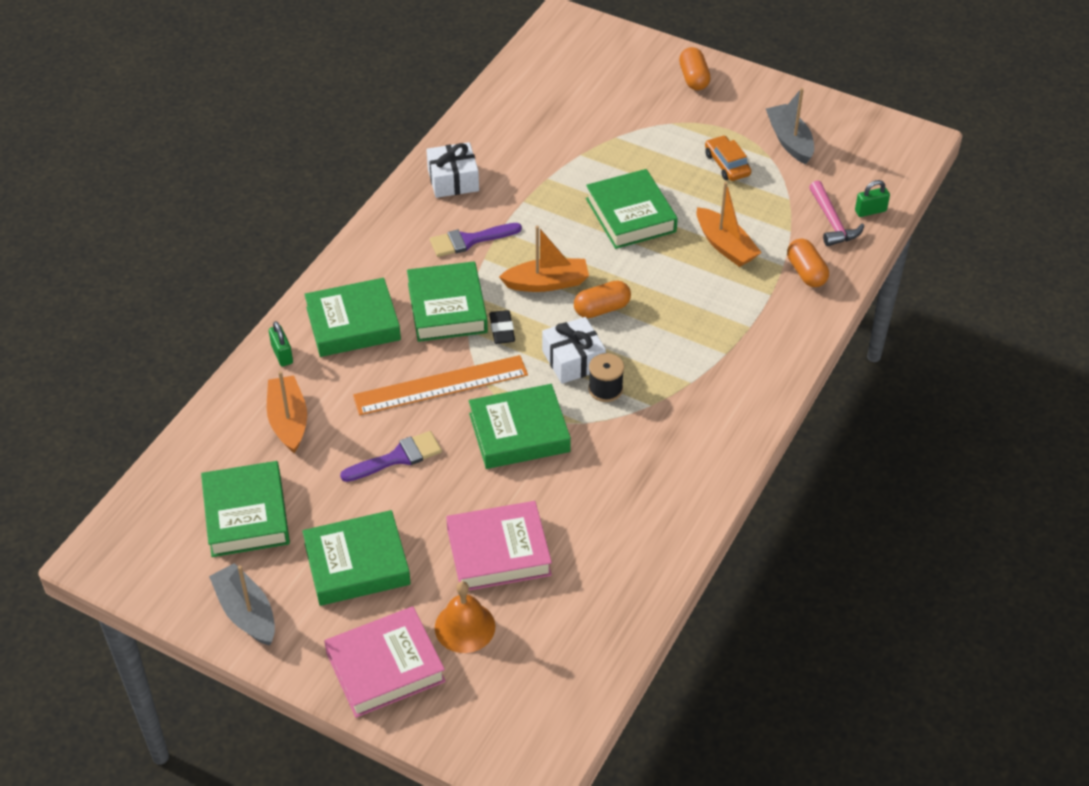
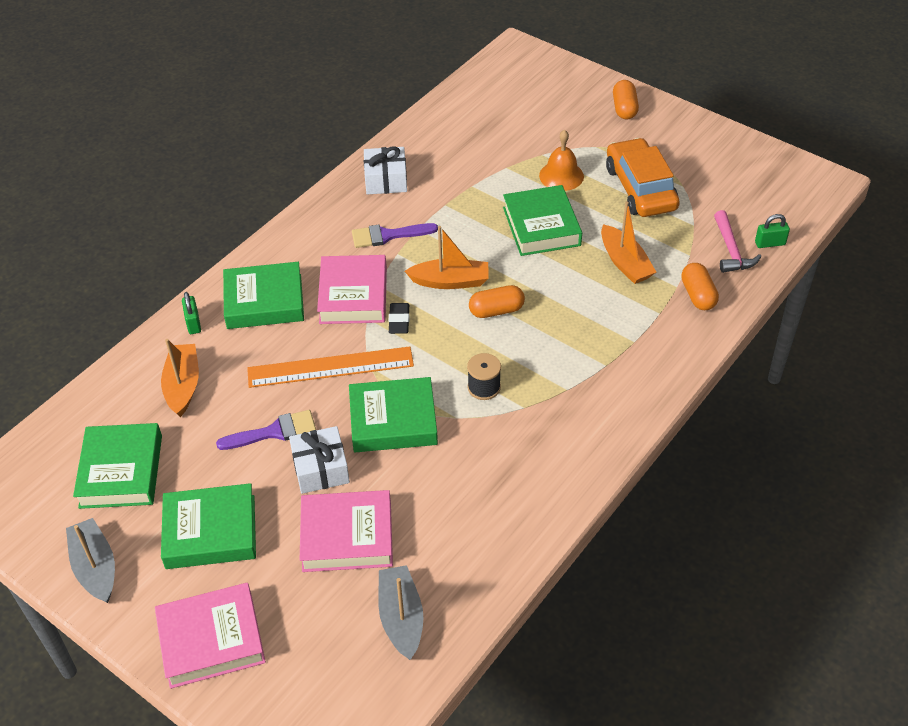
camera: 10 degrees right, 0 degrees up
(447, 308) = (353, 295): green book -> pink book
(465, 627) = (297, 608): orange bell -> orange bell (561, 176)
(573, 360) = (459, 356): white gift -> white gift (320, 469)
(727, 164) = (640, 188): orange car -> orange car, size x1.85
(789, 141) = (703, 172): grey boat -> grey boat (401, 618)

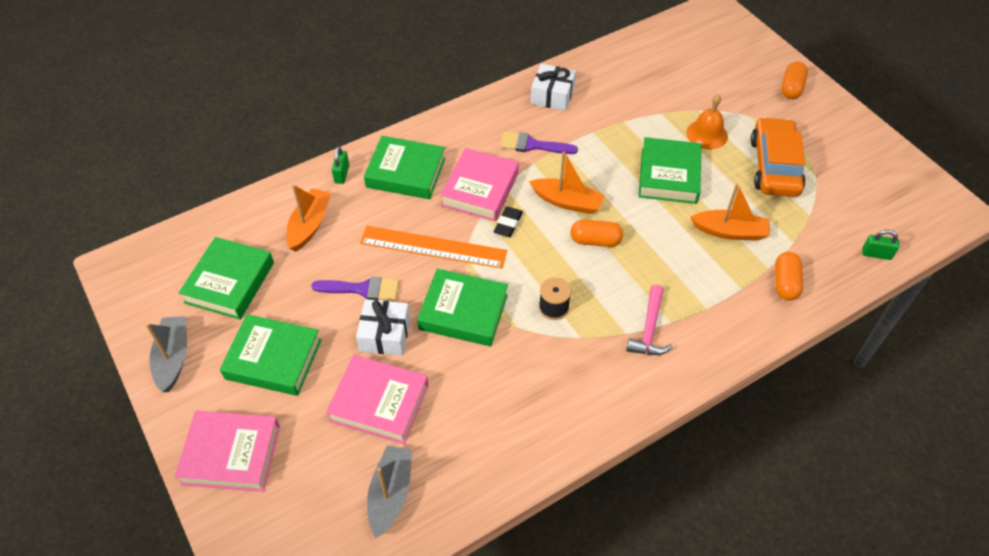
camera: 20 degrees right, 5 degrees up
(625, 263) = (730, 231): orange boat -> orange boat turned 75 degrees counterclockwise
(731, 250) = (835, 250): pink hammer -> pink hammer (649, 329)

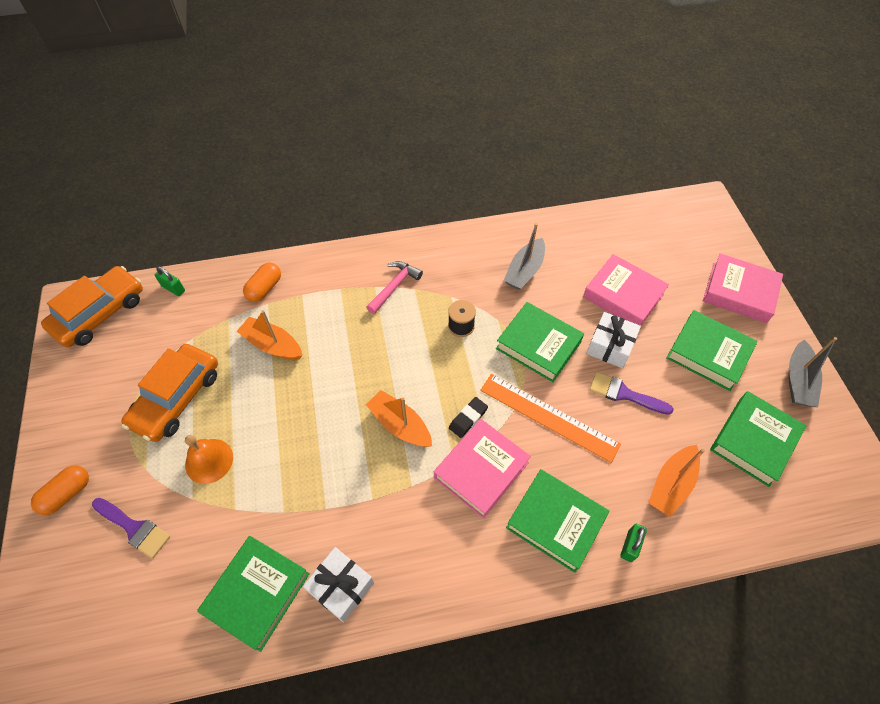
camera: 160 degrees left, 5 degrees up
(390, 494) = (624, 238): grey boat -> grey boat (524, 270)
(532, 145) = (401, 513): purple brush -> purple brush (134, 528)
(595, 240) = (395, 374): orange capsule -> none
(668, 175) = (284, 422): green book -> green book (257, 593)
(918, 210) = (100, 313): none -> orange car

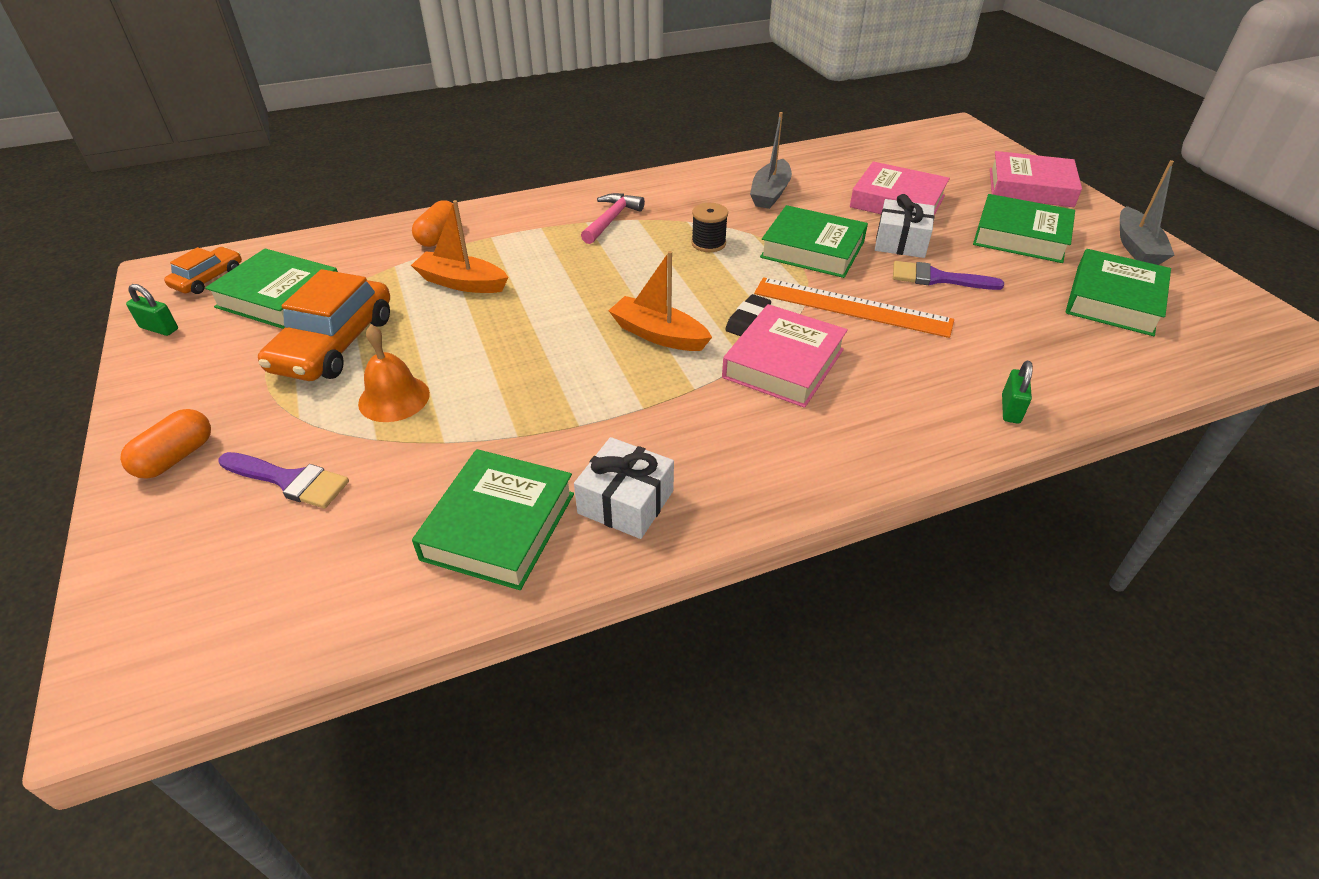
camera: 10 degrees left, 15 degrees down
(100, 313) = (208, 278): orange car -> orange car, size x0.54
(173, 288) = (311, 247): green padlock -> green padlock (159, 328)
(555, 522) = (903, 399): green book -> green book (280, 297)
(671, 484) = (1034, 348): orange boat -> none

